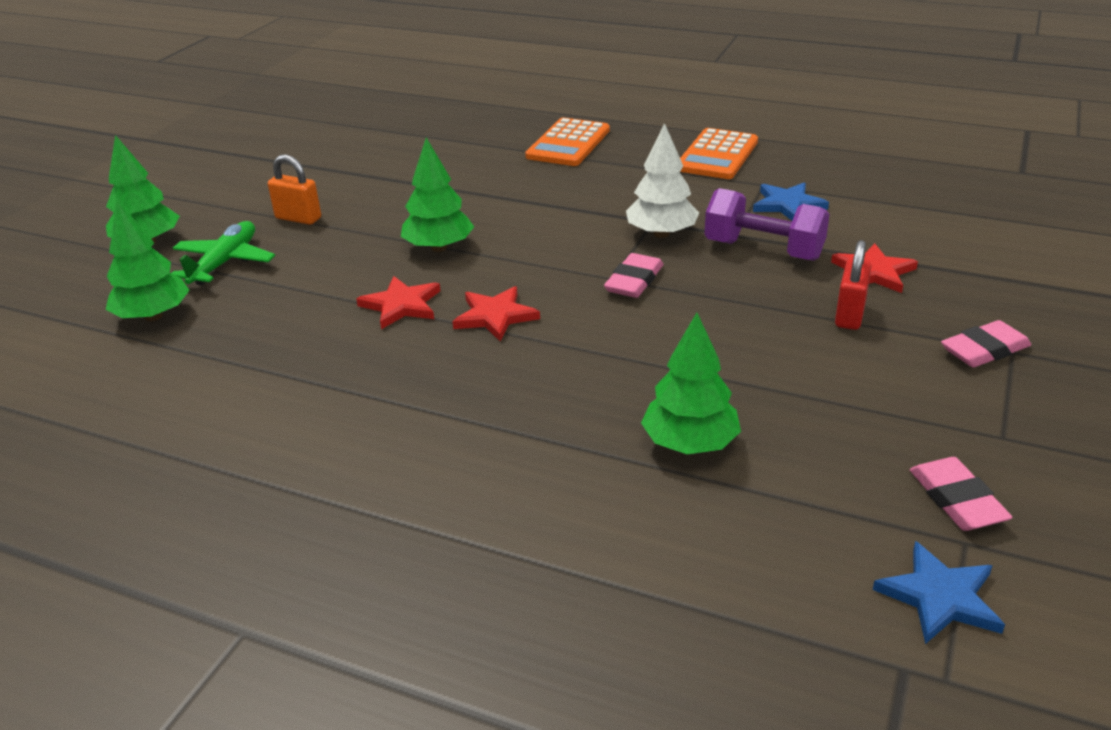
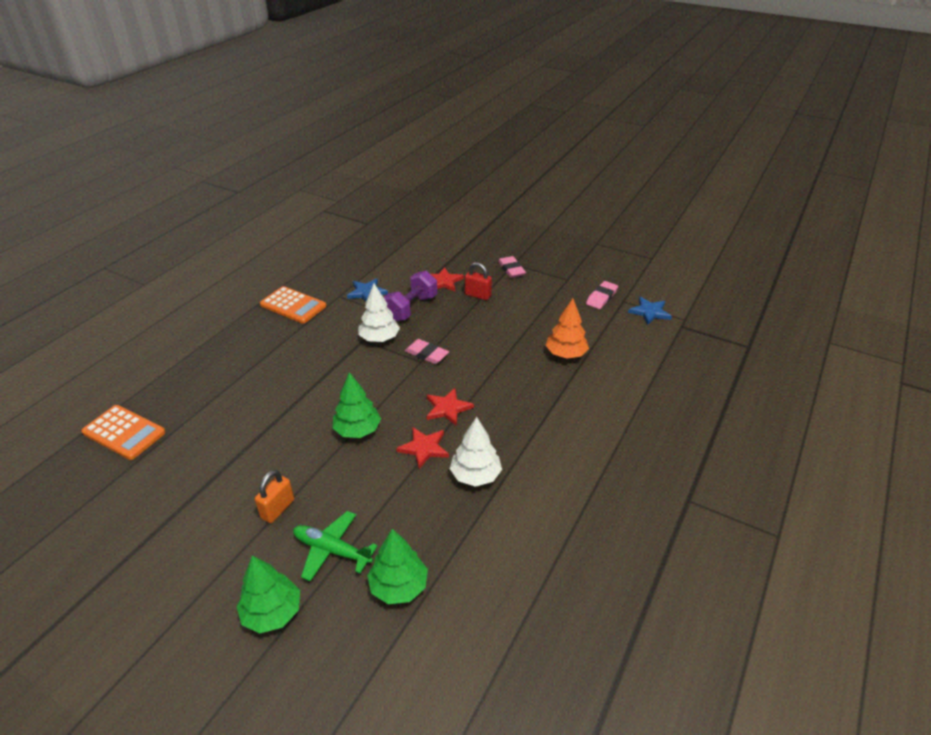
camera: 85 degrees left, 5 degrees up
(340, 357) = (475, 475): none -> white tree
(568, 143) = (235, 362): orange calculator -> orange calculator (124, 433)
(690, 444) = (565, 354): green tree -> orange tree
(957, 499) = (601, 297): pink eraser -> pink eraser turned 45 degrees counterclockwise

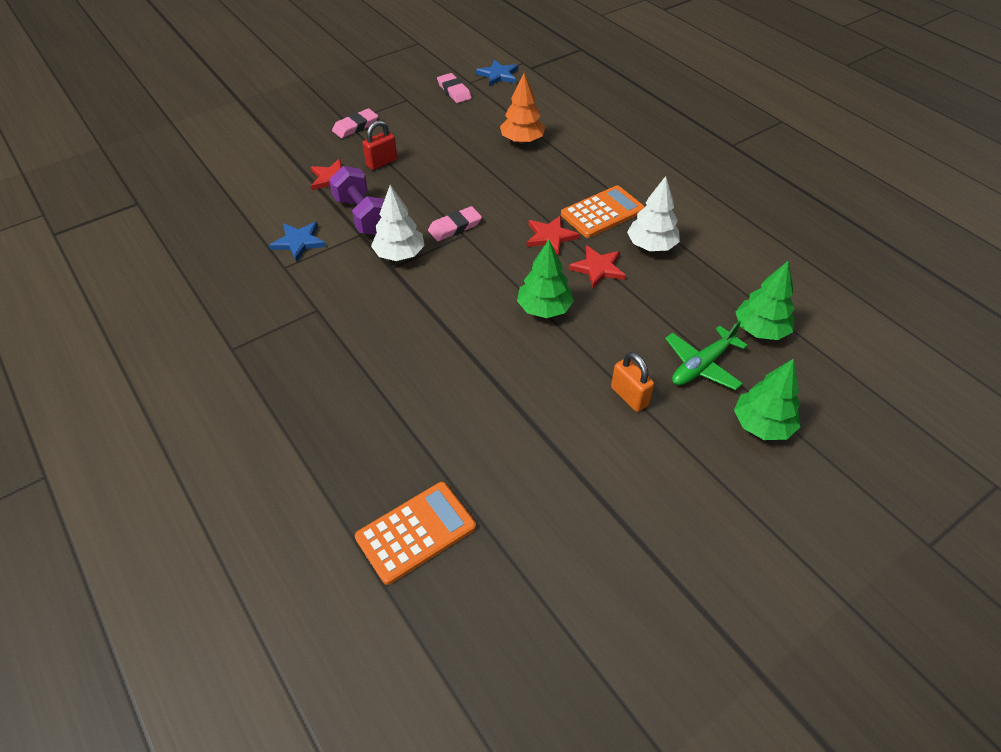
camera: 65 degrees left, 10 degrees up
(293, 305) = (267, 313): orange calculator -> orange calculator (602, 212)
(511, 269) = (355, 126): pink eraser -> pink eraser turned 45 degrees counterclockwise

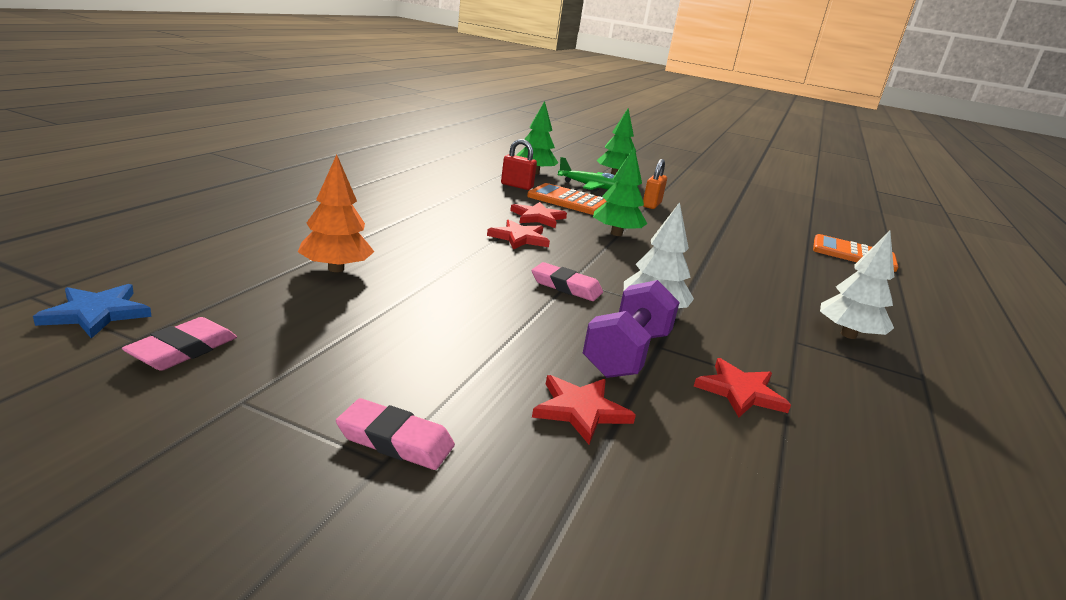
camera: 125 degrees left, 25 degrees down
(299, 242) = (740, 392): blue star -> red star
(381, 162) = (490, 372): red padlock -> red padlock (517, 186)
(602, 212) = (453, 218): orange calculator -> orange calculator (568, 200)
(651, 246) = (481, 200): white tree -> white tree (848, 335)

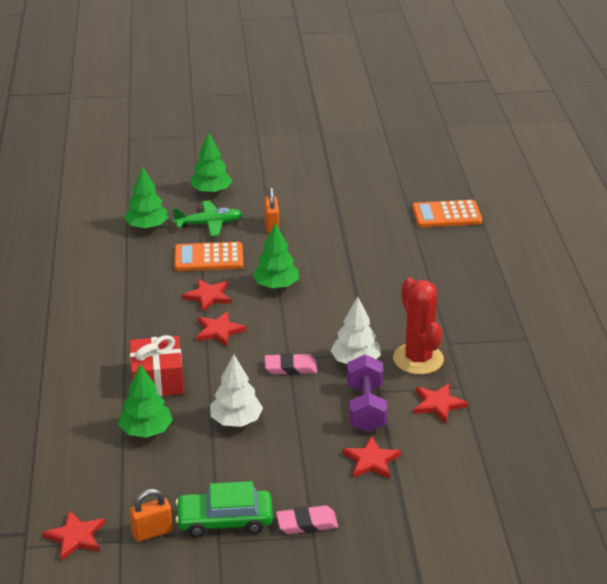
camera: 25 degrees left, 10 degrees up
(96, 313) = (75, 537): blue star -> red star
(183, 350) = (152, 532): pink eraser -> orange padlock
(290, 381) = (225, 520): none -> green car
(336, 269) = (146, 431): orange tree -> green tree
(408, 243) = (157, 380): none -> red gift
(517, 186) = (154, 258): red padlock -> none
(741, 339) = (418, 359): none -> red cactus
(848, 335) = (474, 320): white tree -> white tree (236, 421)

